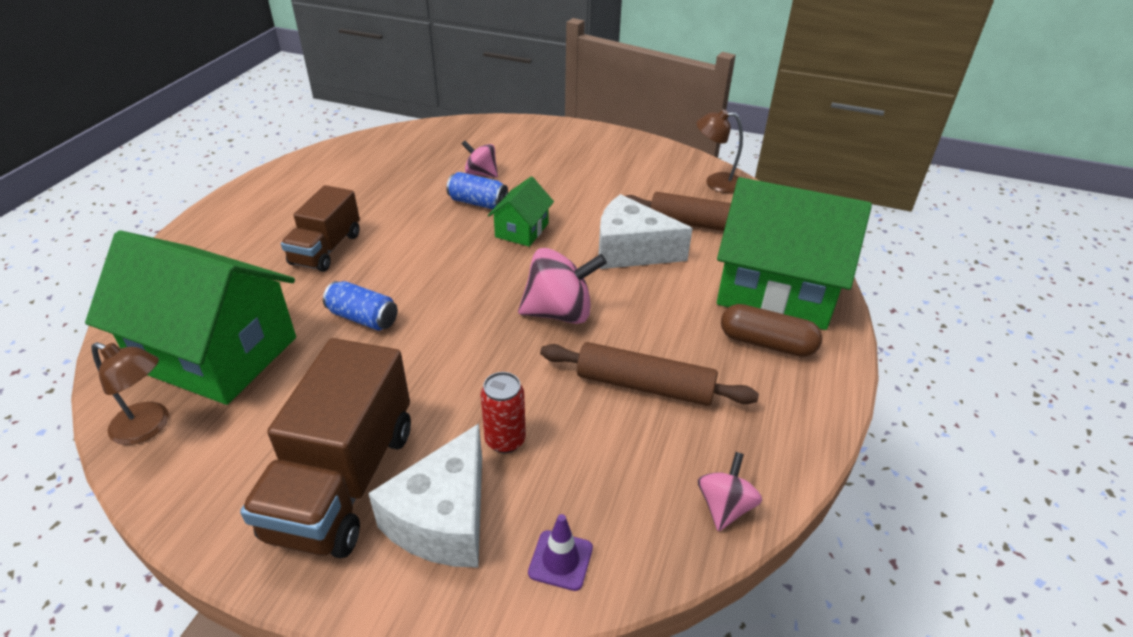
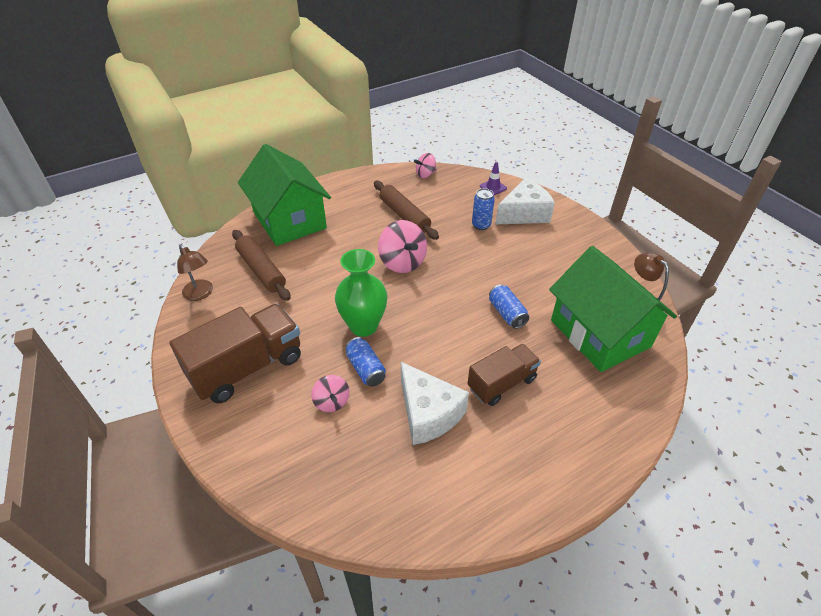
camera: 140 degrees left, 5 degrees up
(343, 481) = (556, 242): brown truck -> brown truck (247, 367)
(505, 440) = (481, 225): red can -> blue can
(522, 230) = (363, 326): green house -> green vase
(560, 313) = (402, 262): pink spinning top -> pink spinning top turned 150 degrees counterclockwise
(631, 250) = (322, 276): white cheese -> white cheese (428, 413)
(766, 343) = (333, 204): brown capsule -> none

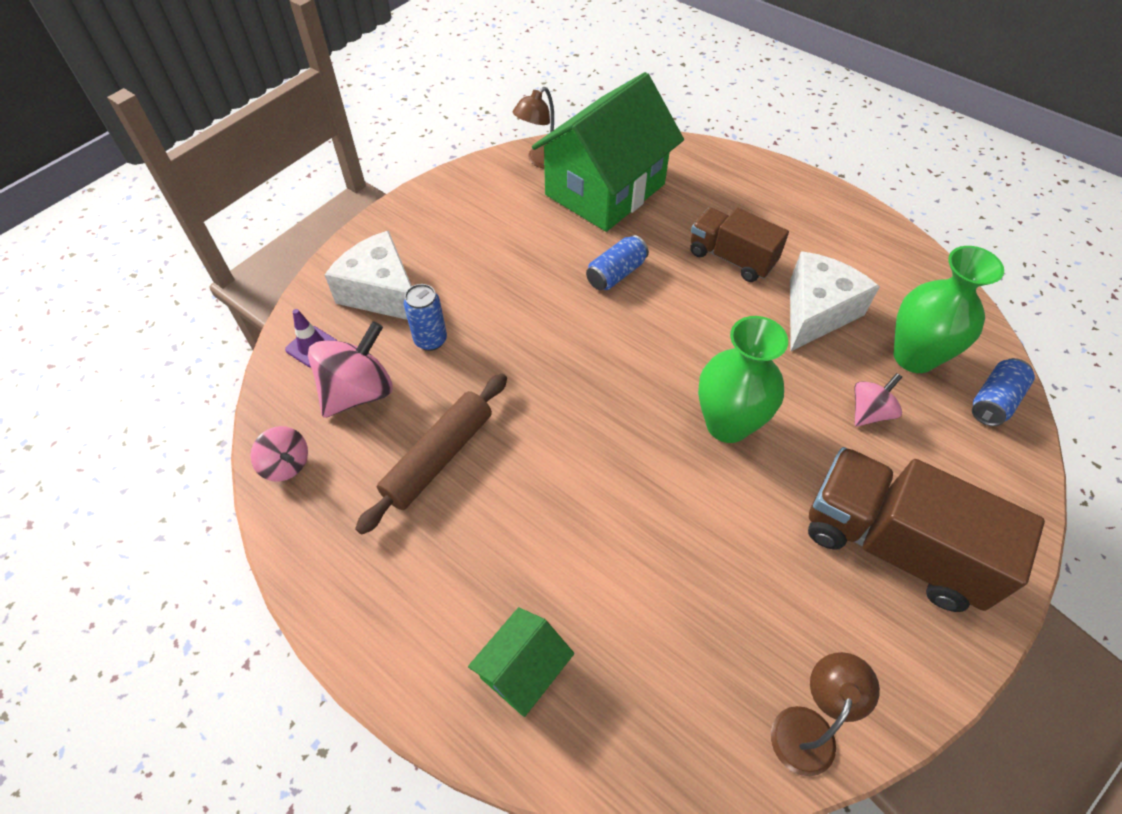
camera: 110 degrees left, 10 degrees up
(261, 270) = (691, 643): brown rolling pin -> none
(289, 220) = (523, 669): green house -> green house, size x0.46
(360, 457) = (914, 357): none -> green vase
(366, 369) = (797, 394): blue can -> blue can (994, 401)
(402, 262) = (568, 420): pink spinning top -> pink spinning top (359, 392)

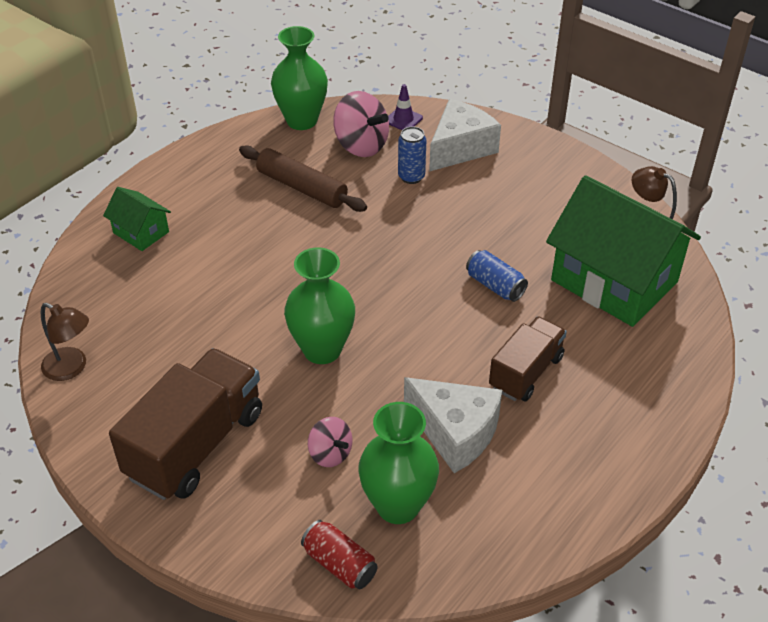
camera: 90 degrees right, 10 degrees down
(286, 464) = (302, 120): pink spinning top -> green vase
(994, 401) = (339, 564): blue can -> red can

